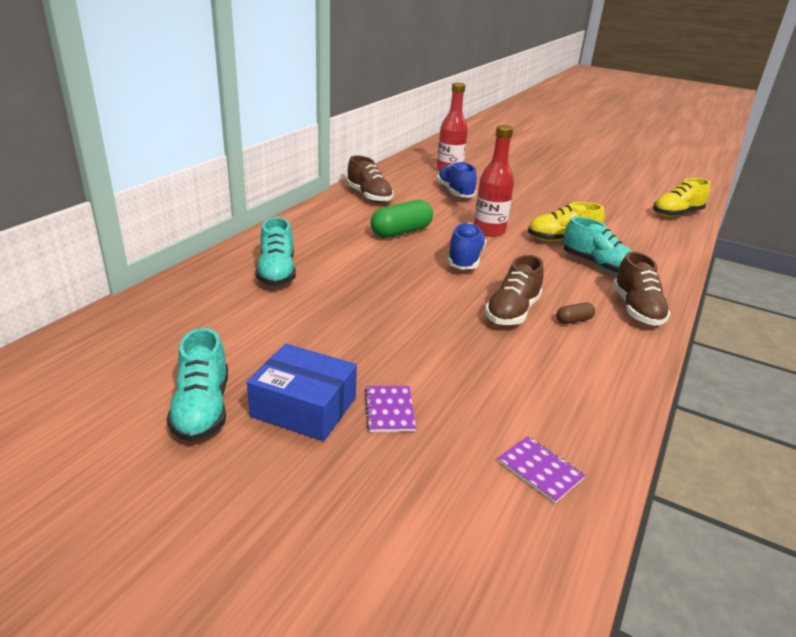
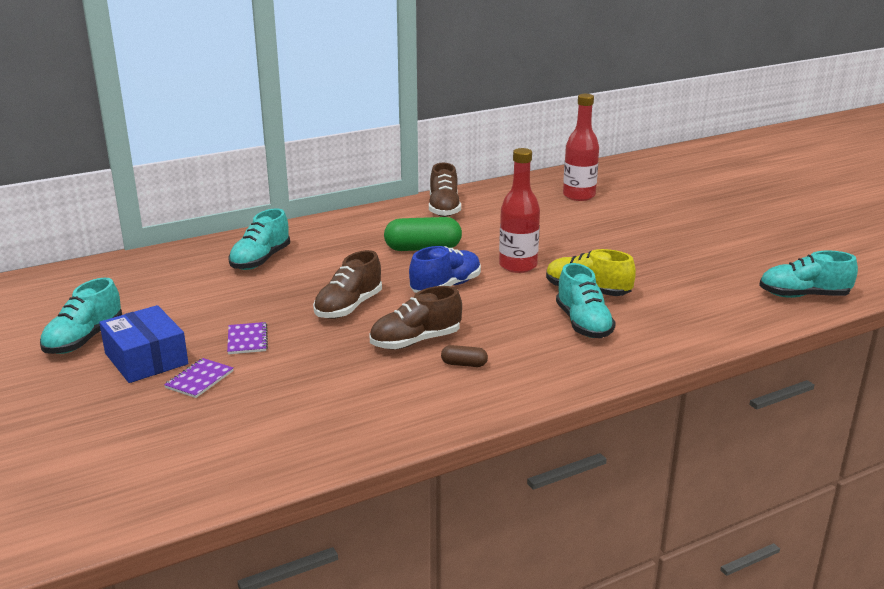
camera: 35 degrees right, 5 degrees down
(455, 192) = (545, 220): blue shoe -> none
(540, 470) = (245, 452): purple notebook -> purple notebook (247, 340)
(636, 309) = (550, 373): brown shoe -> brown shoe (348, 307)
(676, 214) = (803, 296): yellow shoe -> turquoise shoe

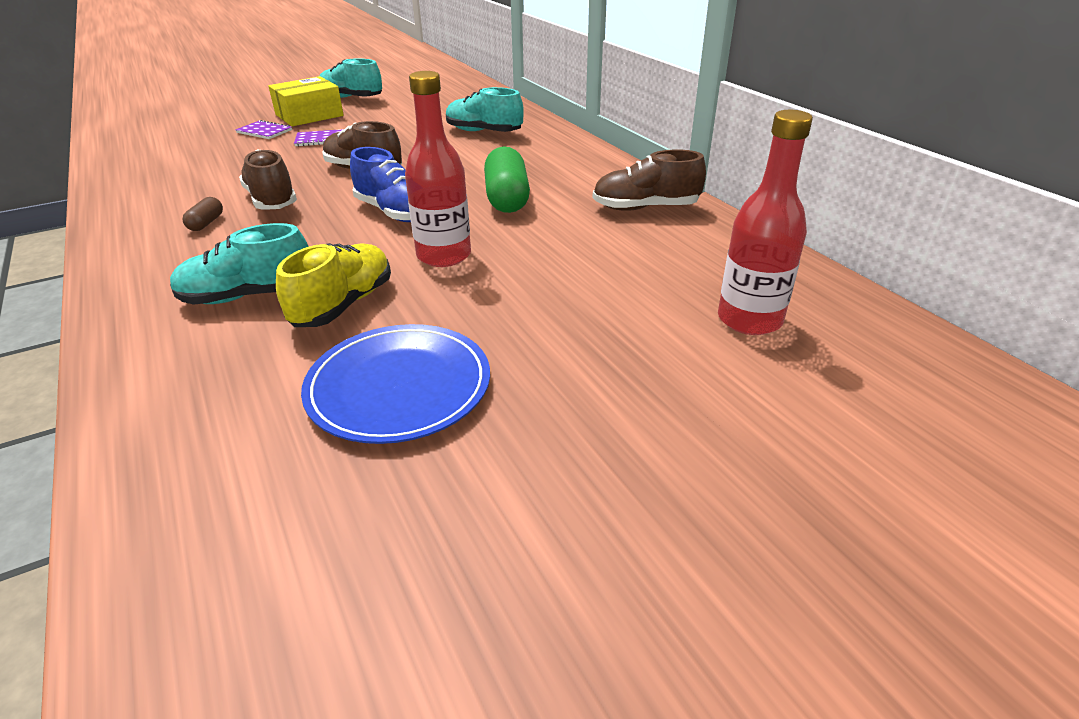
camera: 90 degrees right, 10 degrees up
(146, 359) = (309, 115): blue box -> yellow box
(663, 269) = (399, 387): none -> blue plate
(803, 296) = (200, 589): turquoise shoe -> none

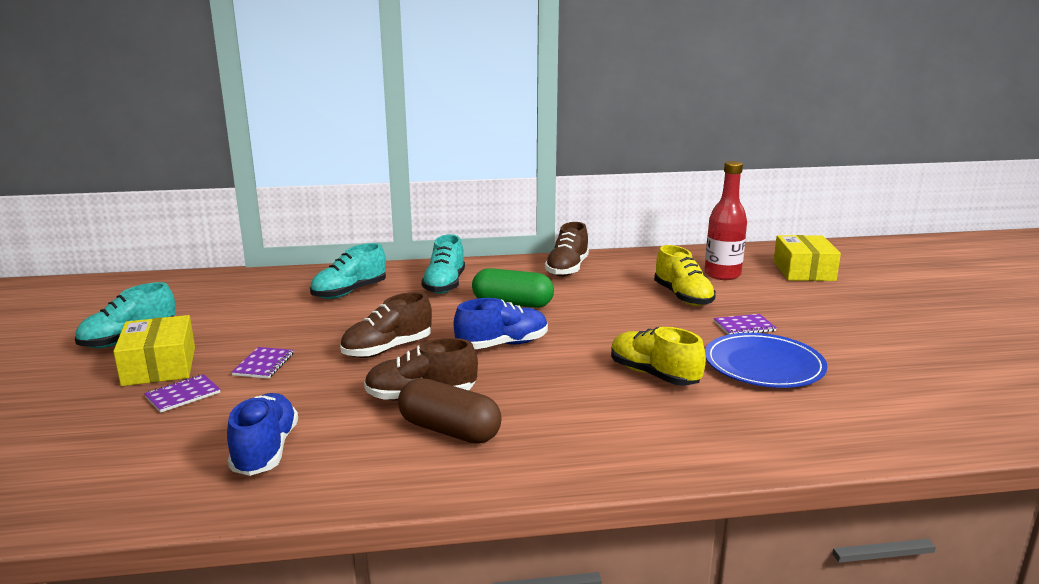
camera: 70 degrees left, 15 degrees down
(178, 172) = (265, 451): none -> blue shoe
(206, 223) = (449, 430): brown capsule -> brown capsule, size x2.08
(248, 296) = (620, 410): turquoise shoe -> turquoise shoe (445, 285)
(444, 256) = (597, 335): red bottle -> none
(537, 358) = (744, 326): none -> purple notebook
(616, 296) = (683, 297): none -> yellow shoe
(872, 408) = (804, 271): none -> yellow box

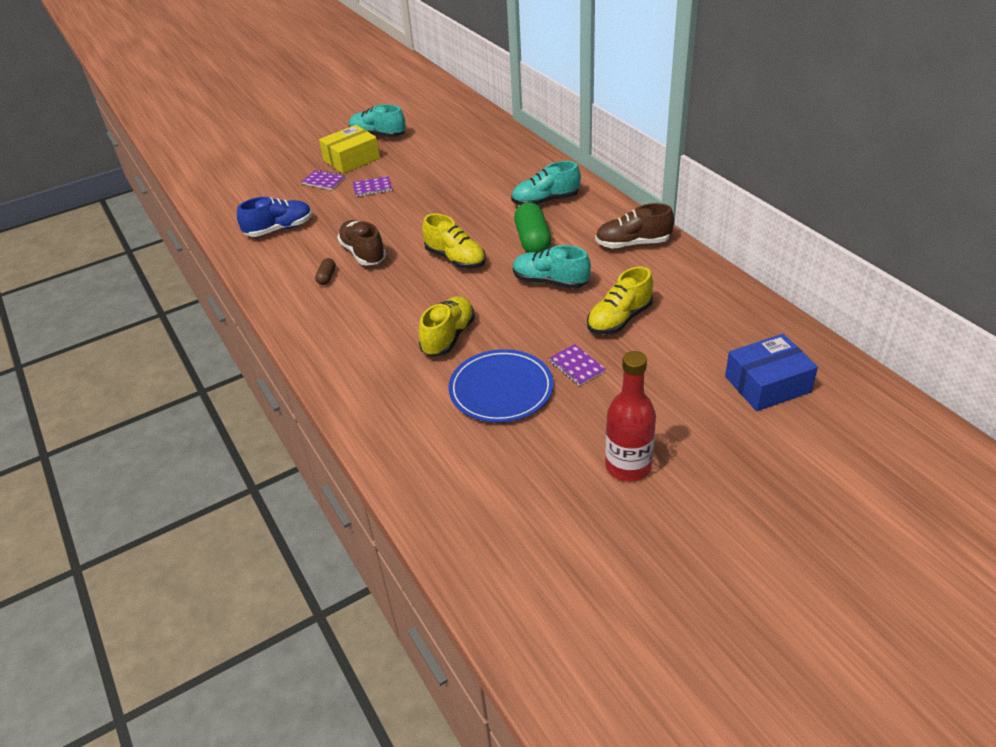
camera: 70 degrees right, 20 degrees up
(349, 292) = (499, 171): turquoise shoe -> turquoise shoe (550, 282)
(387, 349) = (419, 219): brown shoe -> none
(449, 430) = (326, 277): brown capsule -> brown capsule, size x0.48
(502, 345) = (455, 259): blue shoe -> yellow shoe
(722, 274) = (702, 331): red bottle -> red bottle (628, 466)
(804, 271) = (767, 384): yellow box -> blue box

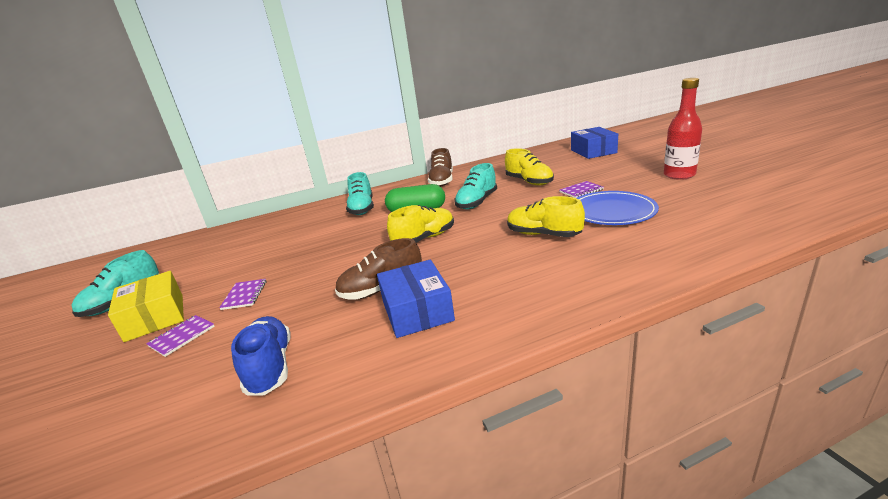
camera: 80 degrees left, 15 degrees down
(326, 277) = (417, 311): brown capsule -> blue box

